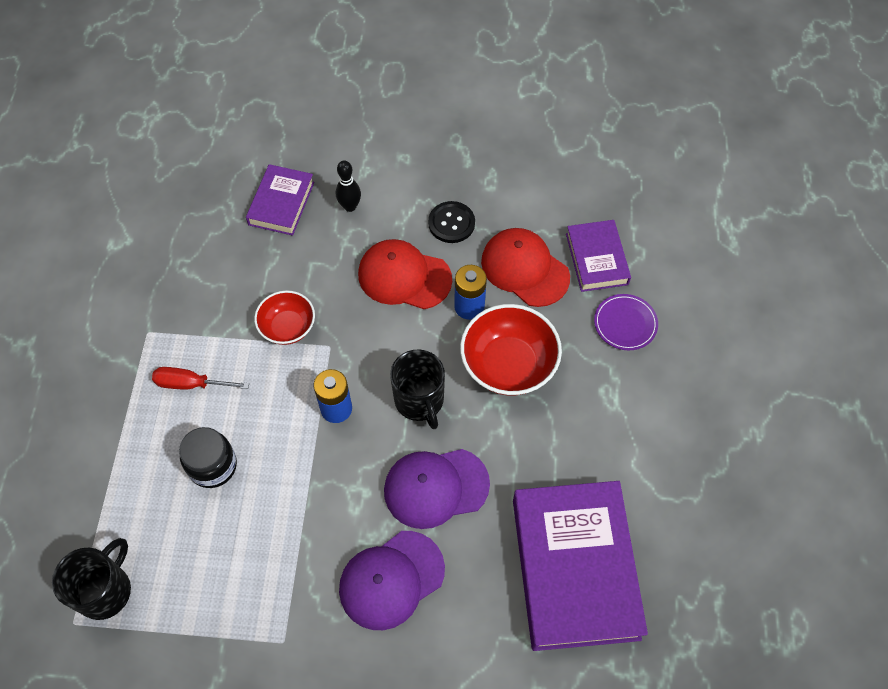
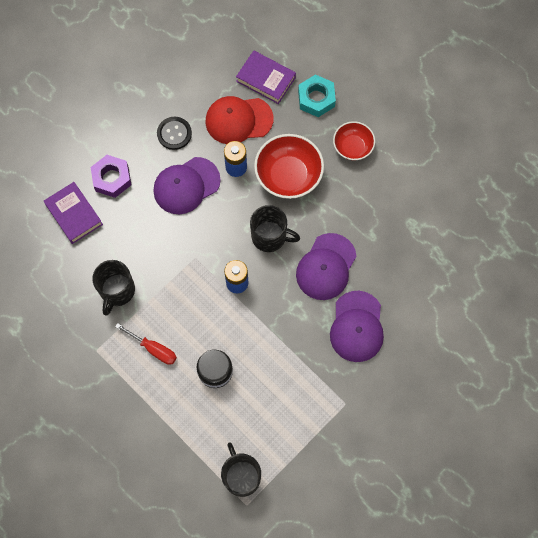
camera: 50 degrees left, 10 degrees up
(191, 384) = (153, 349): red screwdriver -> red screwdriver turned 105 degrees counterclockwise
(230, 302) = (117, 291): none -> black mug
(288, 327) = (163, 271): red bowl -> red bowl (352, 147)
(350, 206) = (112, 178): black bowling pin -> purple nut
(404, 277) = (186, 186): red cap -> purple cap
(575, 568) = (423, 234): purple book -> none
(625, 323) = (316, 99): purple plate -> turquoise nut

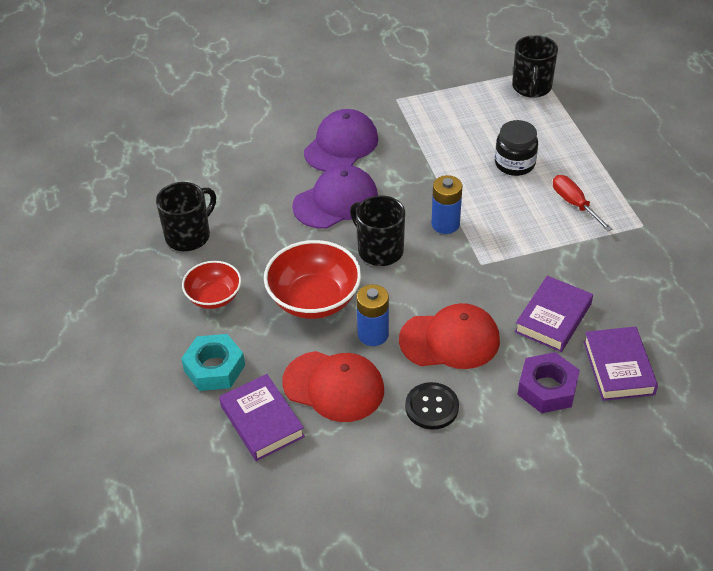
camera: 150 degrees left, 25 degrees down
(117, 291) = (594, 268): black mug -> black mug (189, 236)
(129, 234) = (553, 318): none -> purple book
(186, 186) = (450, 340): purple cap -> red cap

